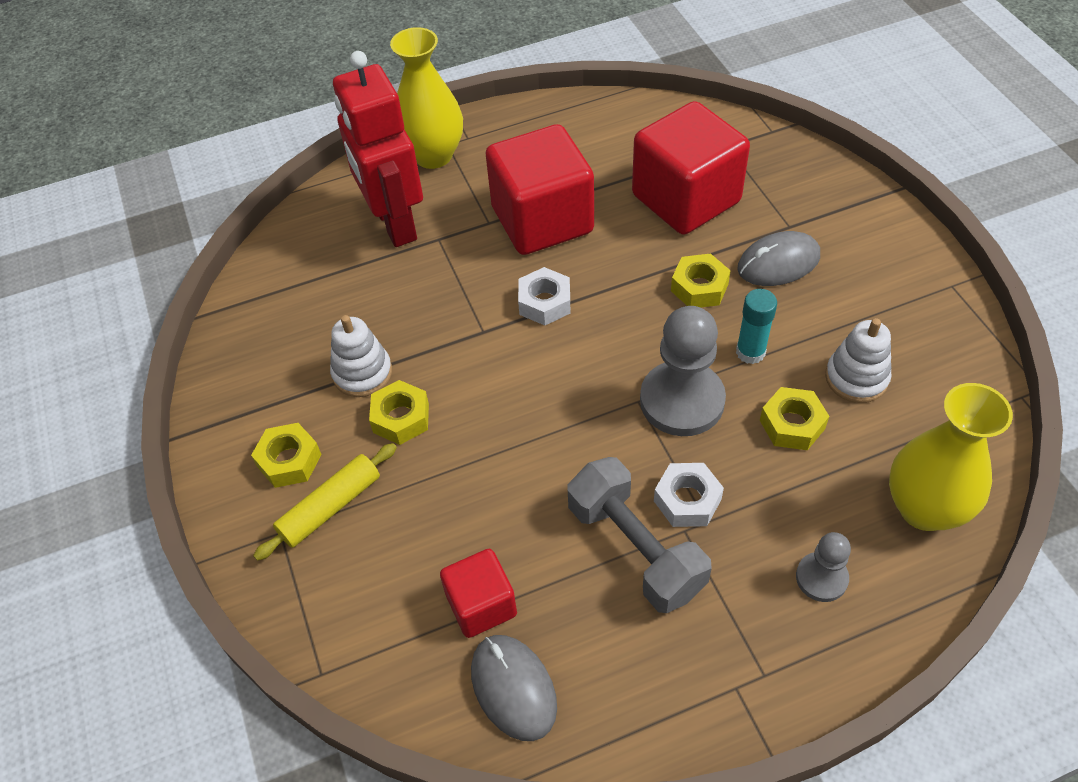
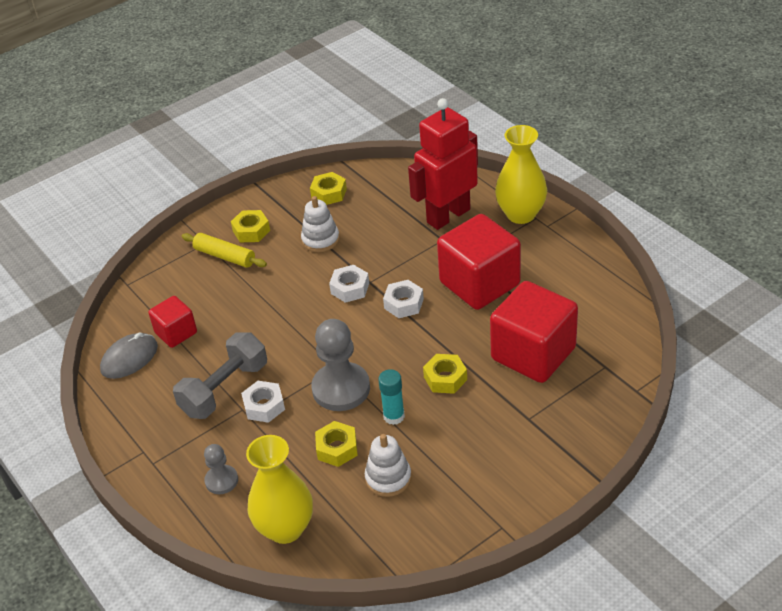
camera: 75 degrees right, 10 degrees down
(401, 418) = (292, 265): yellow nut -> yellow nut (329, 193)
(486, 356) = (350, 288): none -> white nut
(778, 263) = (486, 418): grey mouse -> none

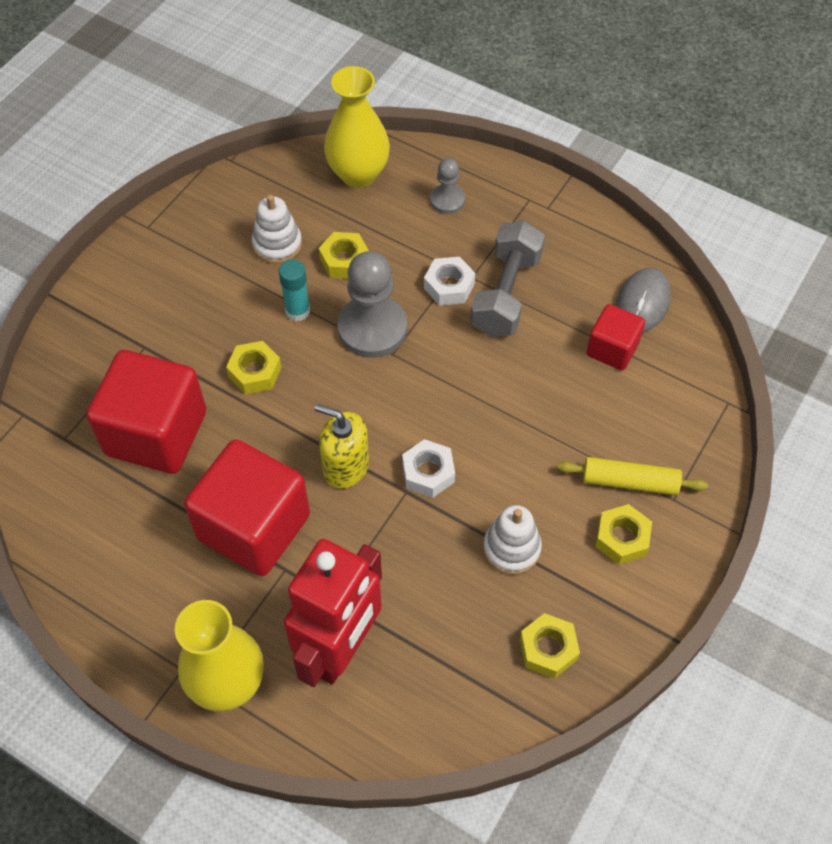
camera: 155 degrees right, 15 degrees up
(403, 304) = (345, 466): white nut -> yellow soap dispenser

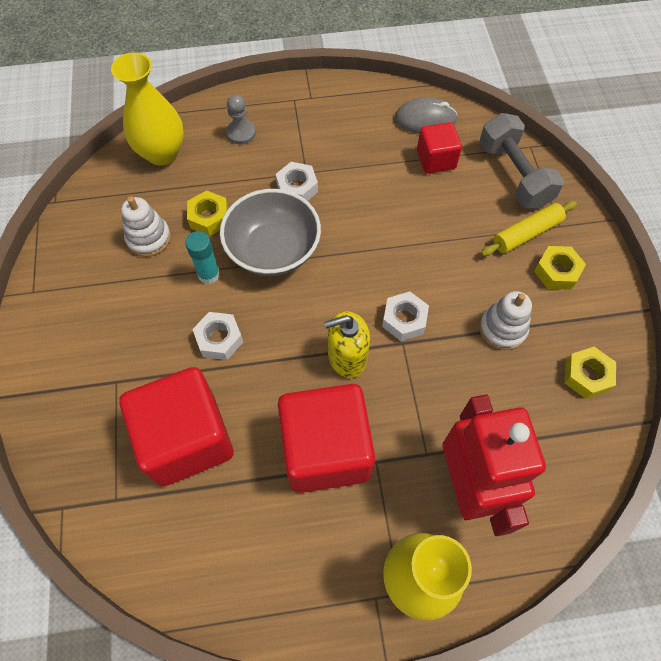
camera: 40 degrees left, 5 degrees up
(255, 372) = (219, 339): yellow nut -> white nut
(372, 328) = (273, 250): grey pawn -> grey bowl
(506, 294) = (338, 168): grey dumbbell -> grey dumbbell (513, 175)
(643, 302) = (425, 119): grey mouse -> grey mouse turned 75 degrees counterclockwise

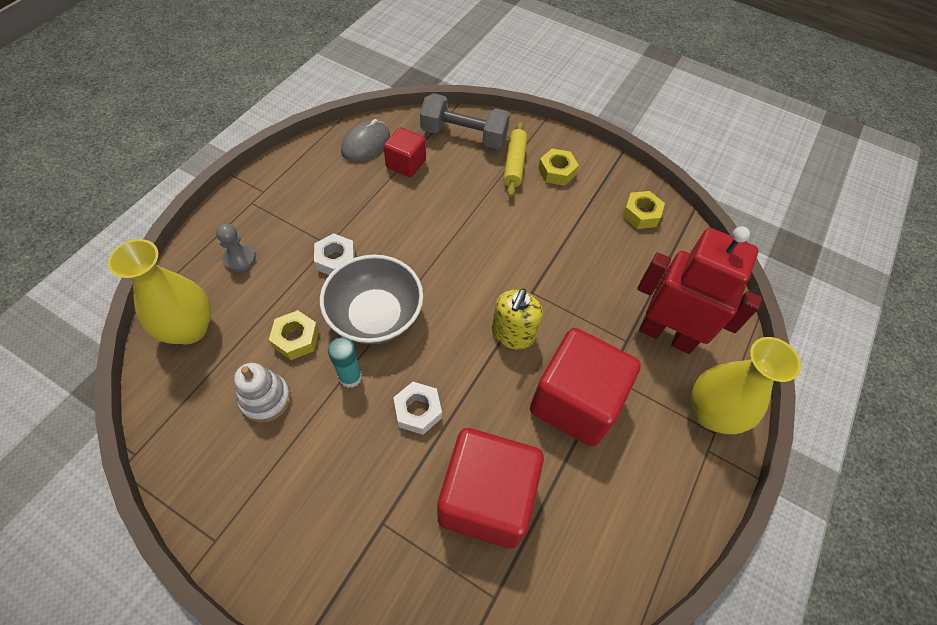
camera: 55 degrees left, 5 degrees down
(404, 320) = (515, 277): white nut -> none
(502, 329) = (571, 229): white stacking toy -> none

